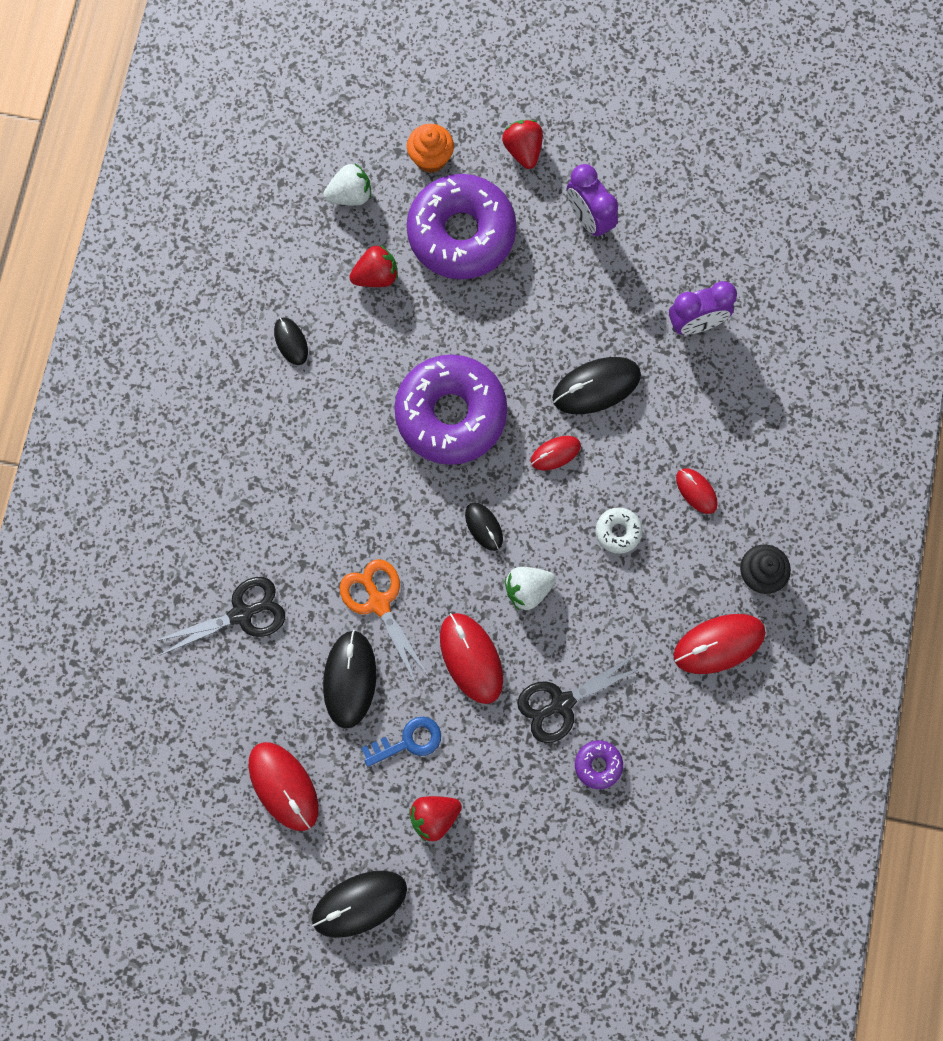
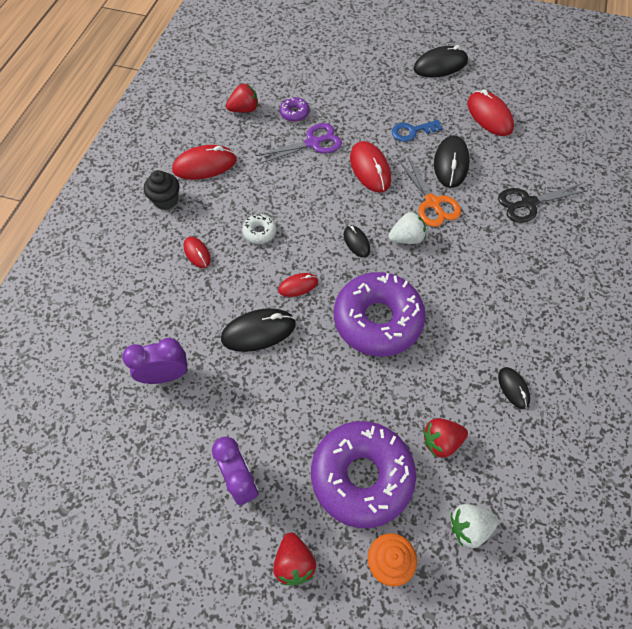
camera: 175 degrees left, 15 degrees down
(434, 817) = (396, 97): red strawberry -> red strawberry (244, 109)
(528, 590) = (328, 203): white strawberry -> white strawberry (406, 238)
(561, 703) = (313, 143): black scissors -> purple scissors

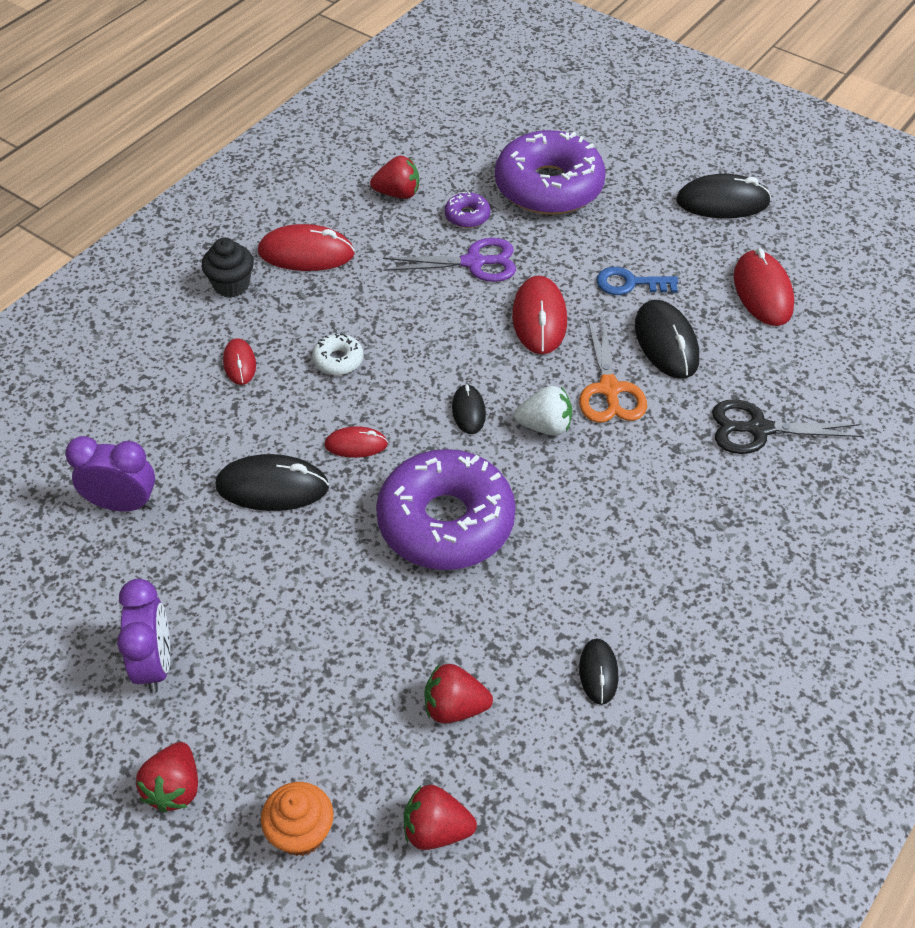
camera: 20 degrees right, 10 degrees down
(362, 476) = (319, 714): purple donut -> purple donut (549, 187)
(450, 164) = (666, 343): black mouse -> black mouse turned 45 degrees counterclockwise
(469, 527) = (436, 830): white strawberry -> red strawberry

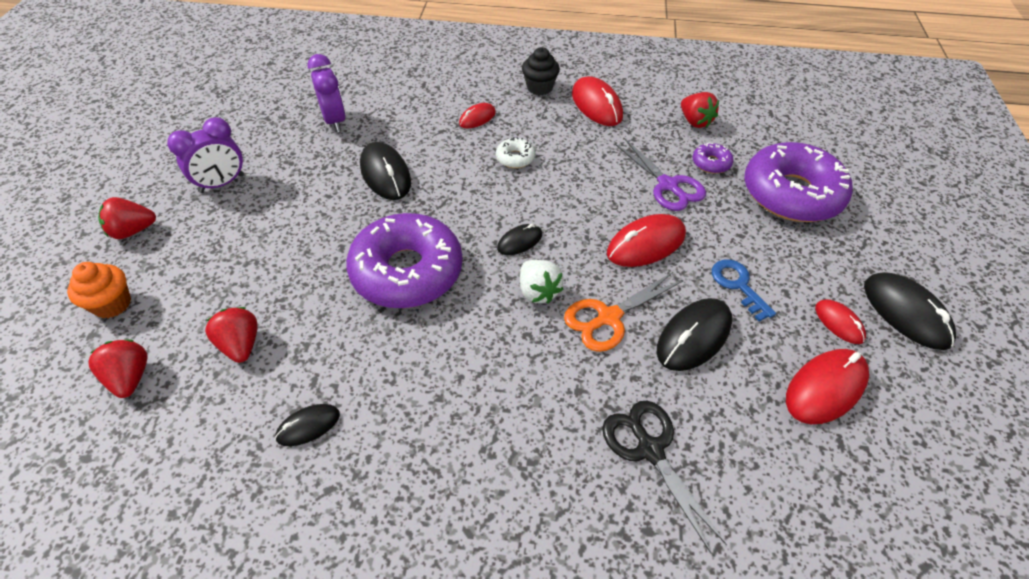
camera: 60 degrees right, 0 degrees up
(356, 445) = (447, 197): red mouse -> red mouse (838, 323)

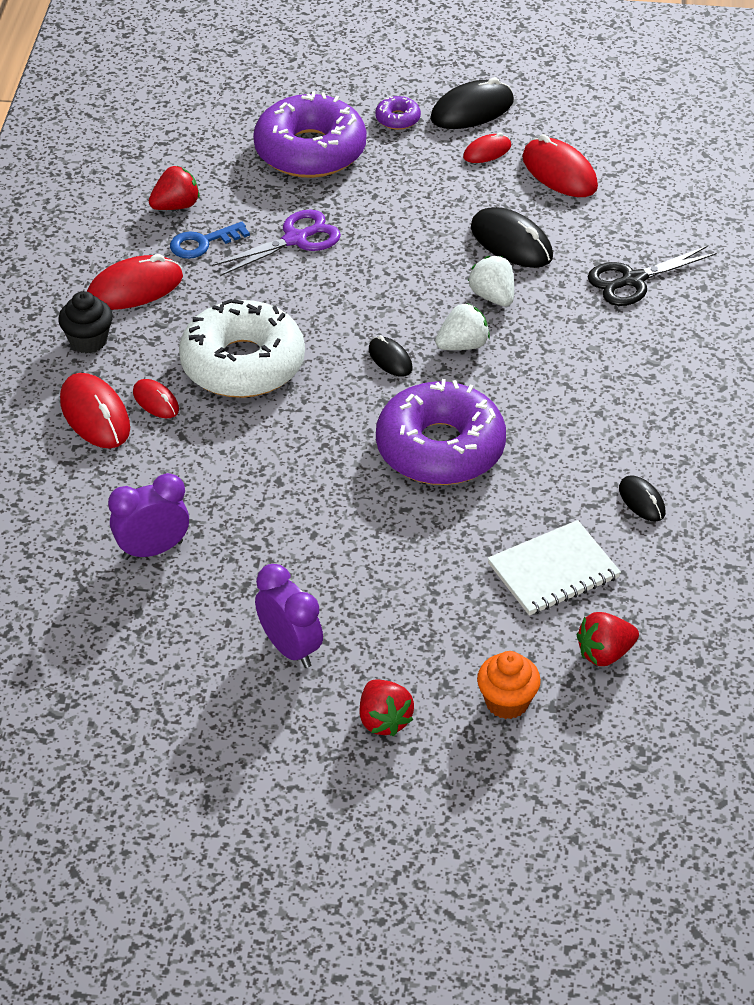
camera: 90 degrees left, 5 degrees down
(241, 345) = (553, 571): red strawberry -> white notebook
(385, 174) = (272, 483): black mouse -> none
(515, 158) = (243, 364): white donut -> white donut, size x2.44
(608, 317) = (493, 296): orange scissors -> white strawberry
(646, 244) = (390, 264): red mouse -> red mouse (95, 415)
(711, 163) = (257, 202): purple donut -> purple donut (398, 119)
(738, 285) = (445, 206): blue key -> blue key (202, 243)

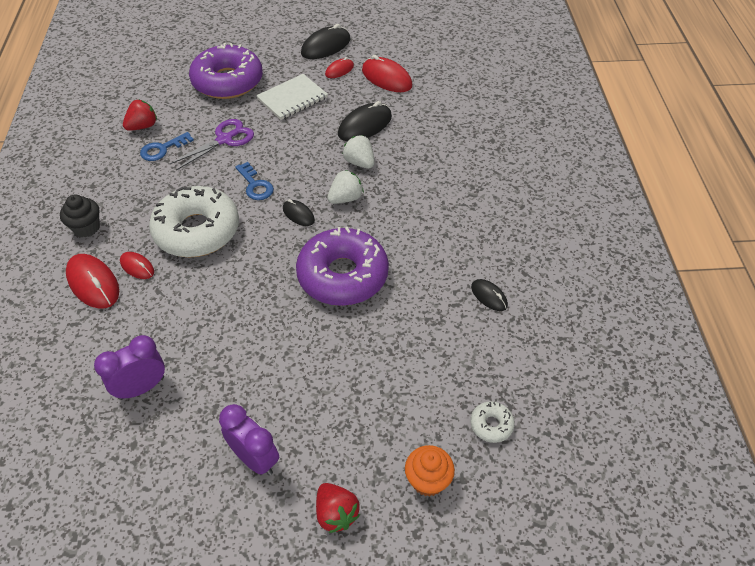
camera: 10 degrees left, 5 degrees up
(135, 288) = (118, 186): red mouse -> none
(333, 311) = (255, 185): none -> blue key
(398, 119) = (280, 56): purple donut -> none
(511, 243) = (365, 126): black mouse -> black mouse turned 75 degrees counterclockwise
(553, 571) = (440, 361): white notebook -> white notebook (292, 98)
(605, 653) = (491, 425): red strawberry -> white donut
(633, 280) = (447, 141): black scissors -> none

